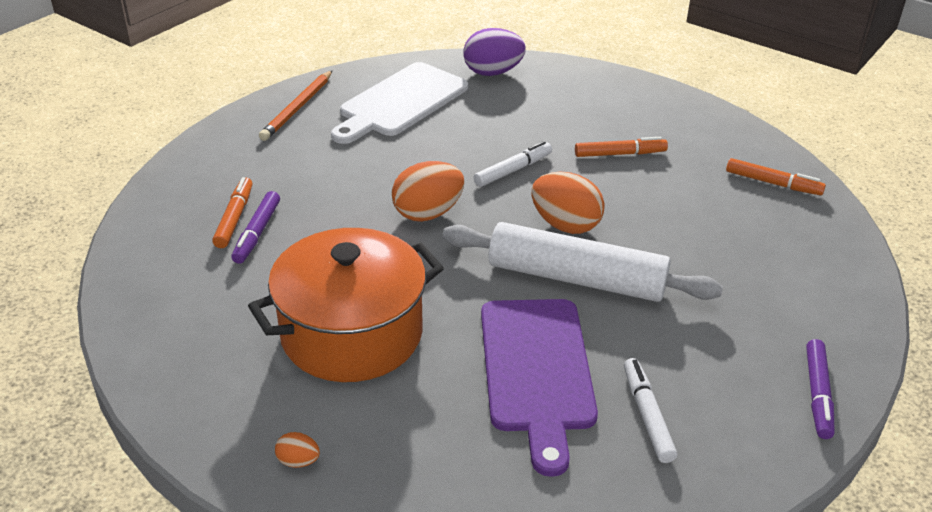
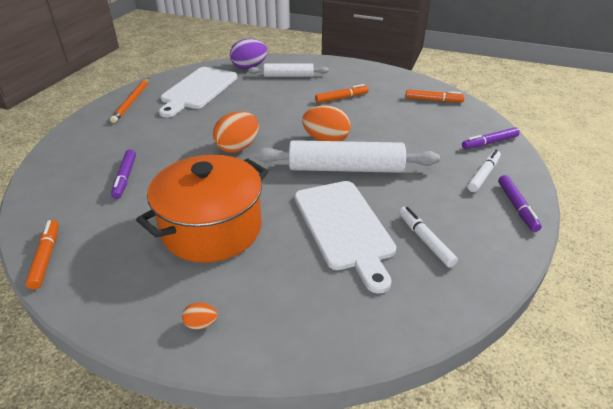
camera: 15 degrees left, 0 degrees up
(234, 218) = (106, 171): orange marker -> orange marker (46, 257)
(513, 170) = (282, 116): white marker -> white marker (483, 175)
(536, 370) = (344, 227): purple cutting board -> white cutting board
(549, 99) = (288, 76): none -> white rolling pin
(830, 278) = (489, 143): none -> purple marker

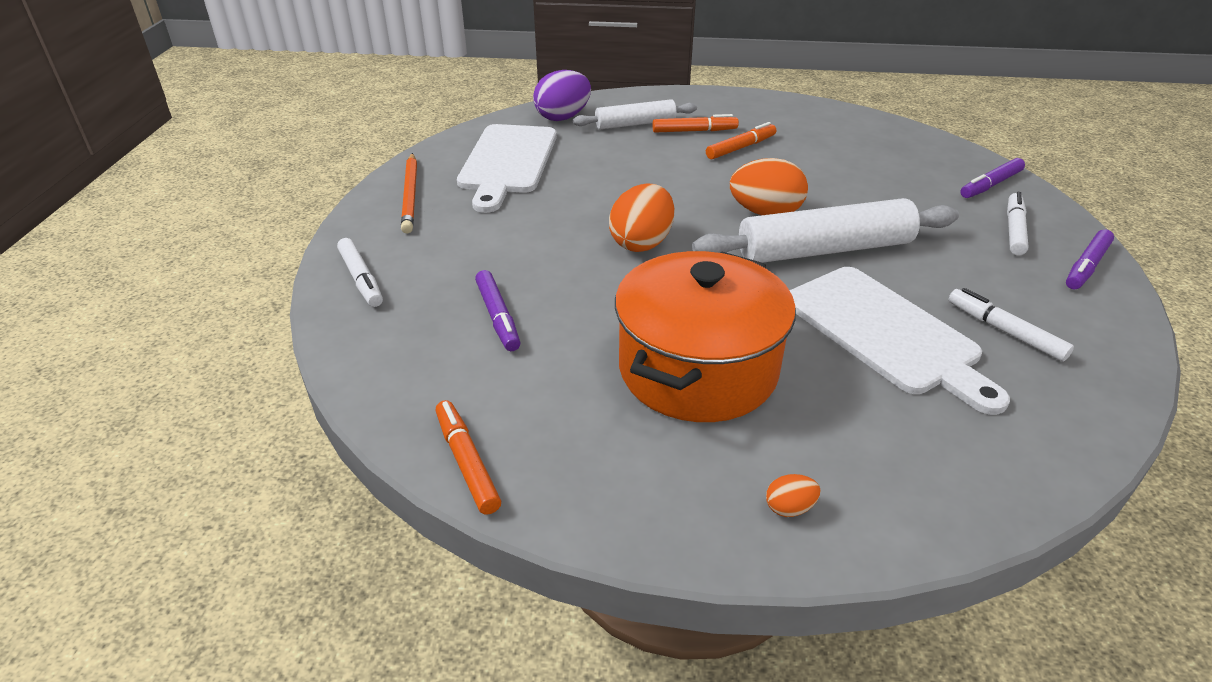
camera: 15 degrees left, 0 degrees up
(71, 145) = (361, 279): none -> white marker
(433, 100) = (873, 135): orange marker -> orange marker (694, 131)
(516, 207) = (1086, 266): purple marker -> purple marker turned 60 degrees clockwise

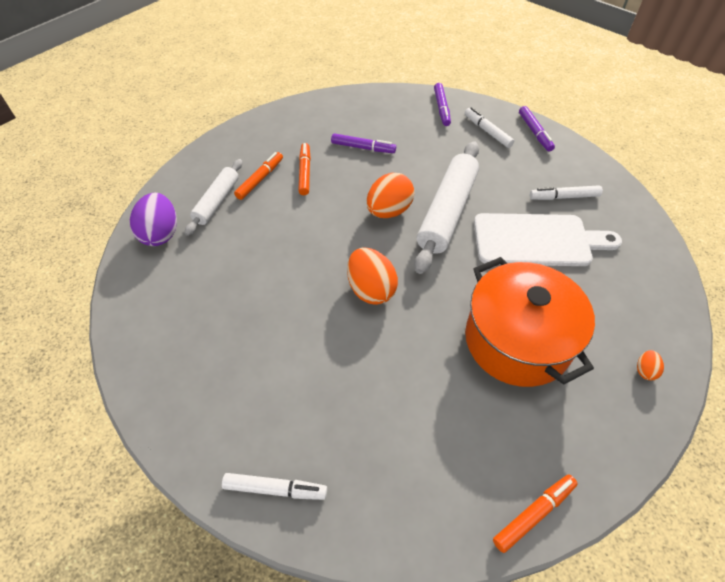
camera: 55 degrees left, 15 degrees up
(410, 195) = (178, 394): orange pencil -> none
(467, 462) = (534, 514): orange marker -> orange marker turned 135 degrees clockwise
(498, 317) = (393, 418): purple marker -> purple marker (363, 148)
(507, 162) = (193, 304): white cutting board -> none

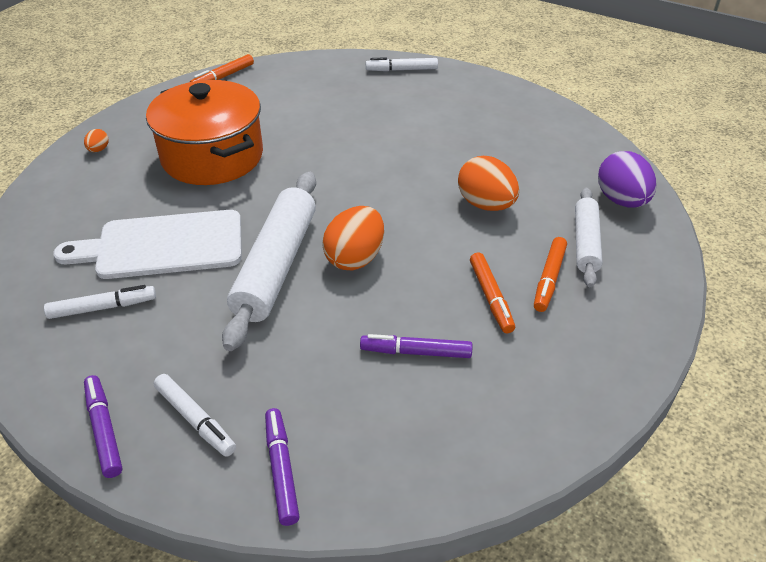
camera: 170 degrees right, 10 degrees down
(371, 289) = (360, 178): orange egg -> orange egg (486, 205)

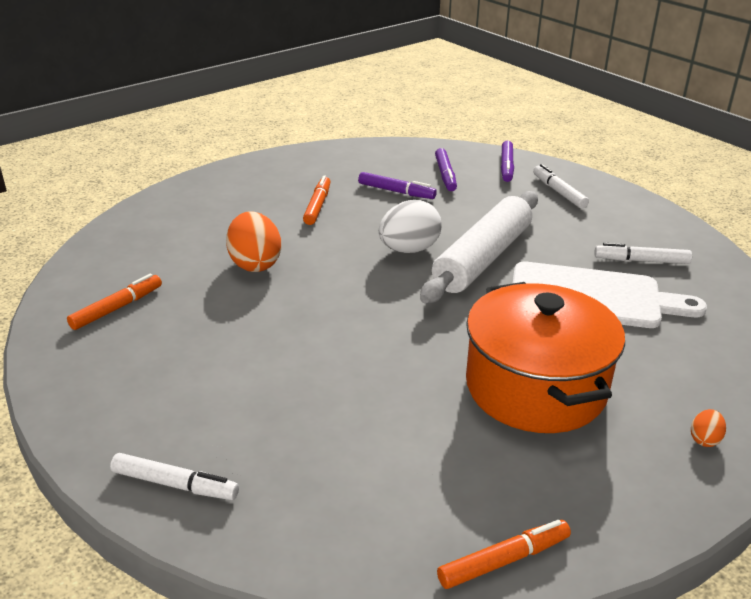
camera: 160 degrees left, 10 degrees down
(104, 430) = (620, 199): purple marker -> purple marker (445, 175)
(355, 258) = (409, 250): orange egg -> white egg
(549, 279) = (262, 206): orange marker -> orange marker (117, 308)
(585, 243) = (204, 220): white rolling pin -> none
(621, 200) = (128, 240): purple egg -> none

